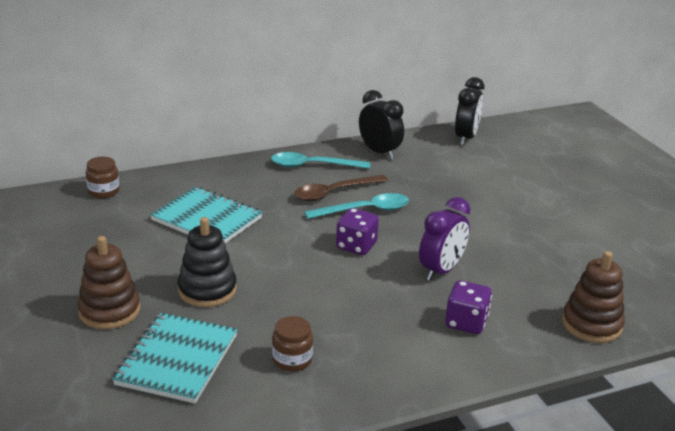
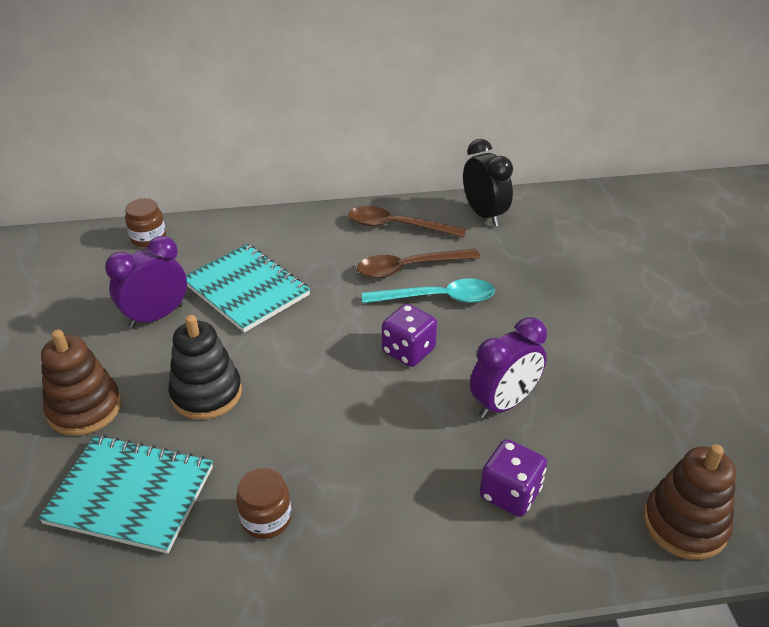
camera: 15 degrees right, 10 degrees up
(139, 244) = (156, 316): none -> purple clock
(177, 360) = (130, 495): turquoise notebook -> turquoise notebook turned 75 degrees clockwise
(313, 166) = (397, 226): turquoise spoon -> brown spoon
(466, 138) = (599, 204): black clock -> none

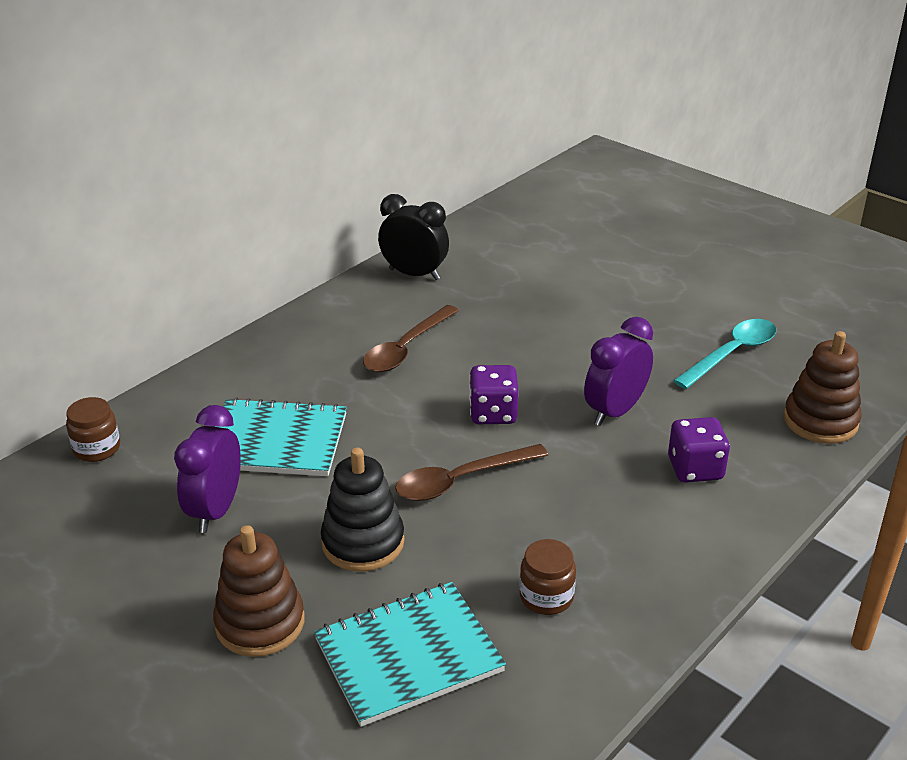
camera: 40 degrees left, 5 degrees down
(397, 226) = (348, 319): brown spoon -> brown spoon (461, 480)
(438, 298) = (463, 361): turquoise spoon -> turquoise spoon (731, 354)
(504, 403) = (615, 411): purple clock -> purple clock turned 150 degrees counterclockwise

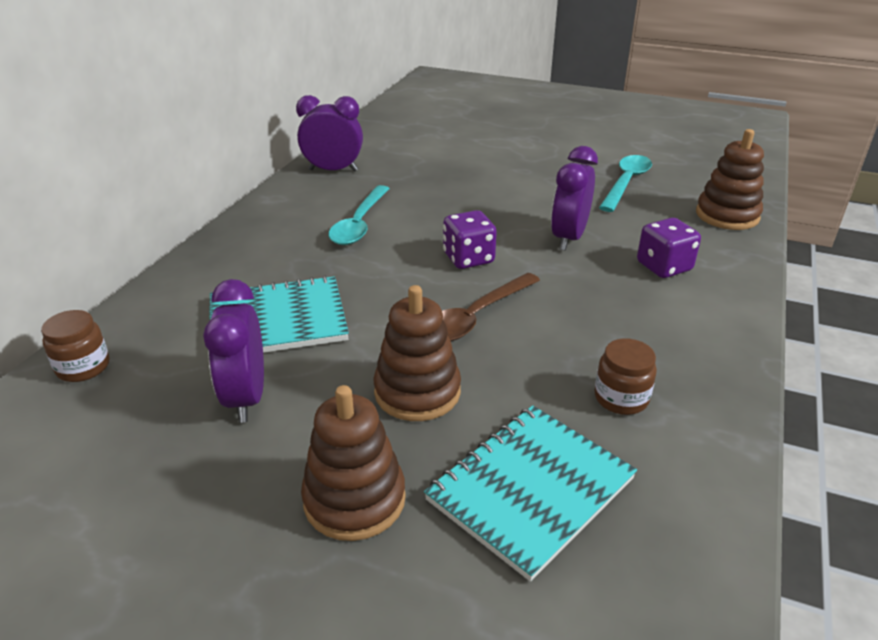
camera: 20 degrees left, 0 degrees up
(363, 542) = (417, 392): black stacking toy -> brown stacking toy
(406, 348) = (359, 224): brown spoon -> turquoise spoon
(414, 274) = (333, 170): black clock -> purple clock

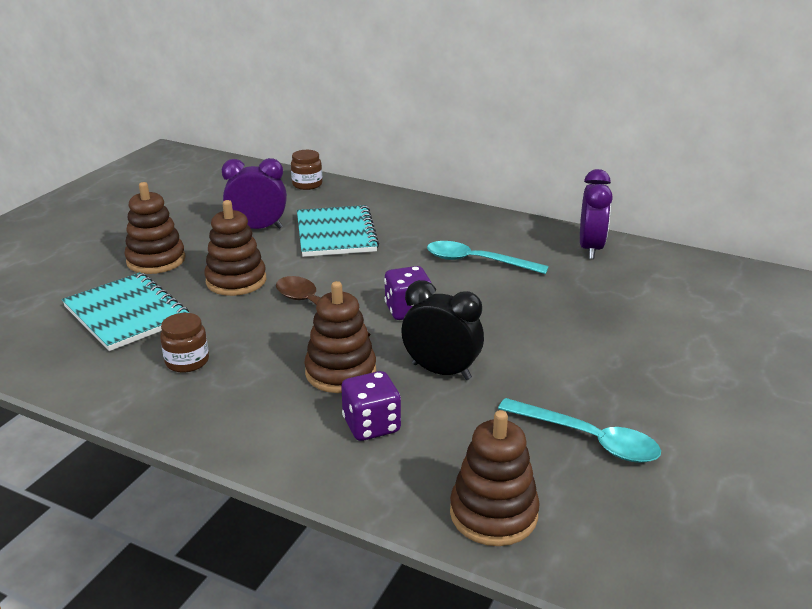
camera: 95 degrees right, 5 degrees down
(568, 238) = (441, 371): purple clock -> black clock
(593, 289) = (340, 372): none -> brown stacking toy

